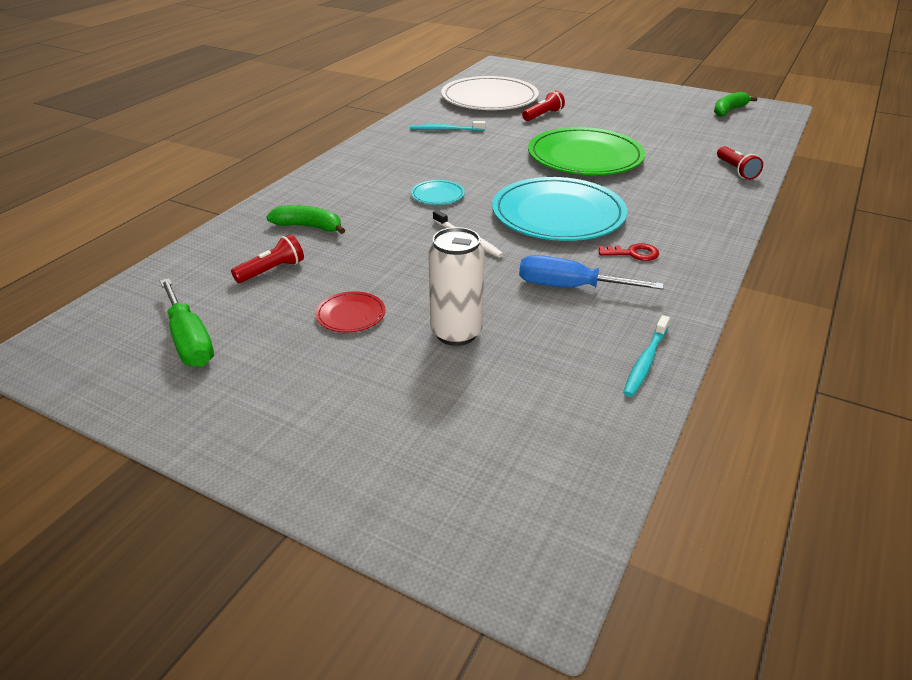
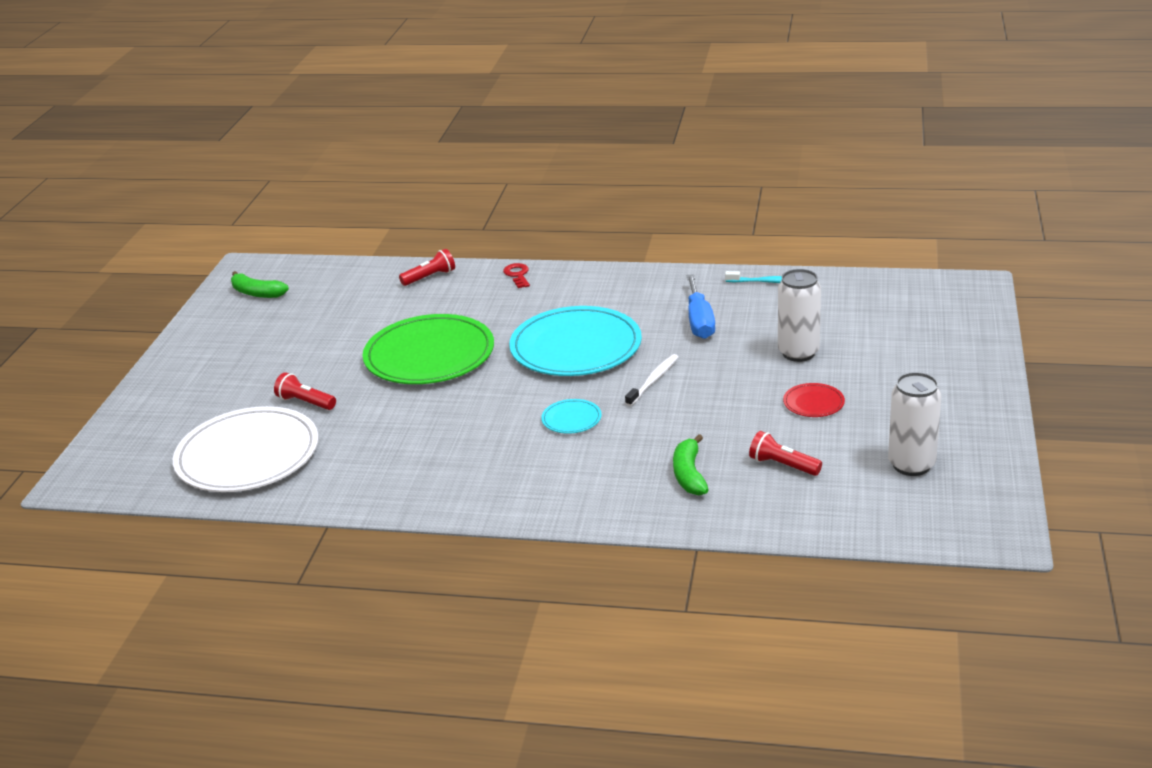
camera: 105 degrees left, 5 degrees down
(189, 340) = (911, 465): green screwdriver -> white can
(445, 130) = (380, 461): turquoise toothbrush -> none
(633, 253) = (627, 304): red key -> red key (517, 275)

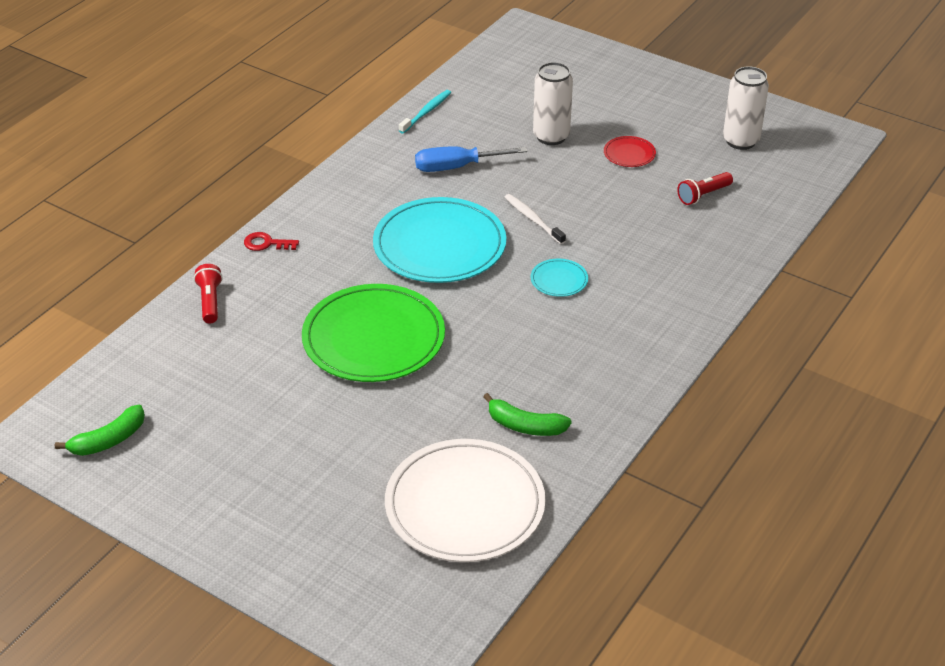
camera: 70 degrees left, 10 degrees up
(305, 402) = (394, 443): red flashlight -> none
(689, 474) = (685, 242): green banana -> green banana (525, 426)
(699, 321) = (457, 167): blue screwdriver -> blue screwdriver turned 150 degrees clockwise

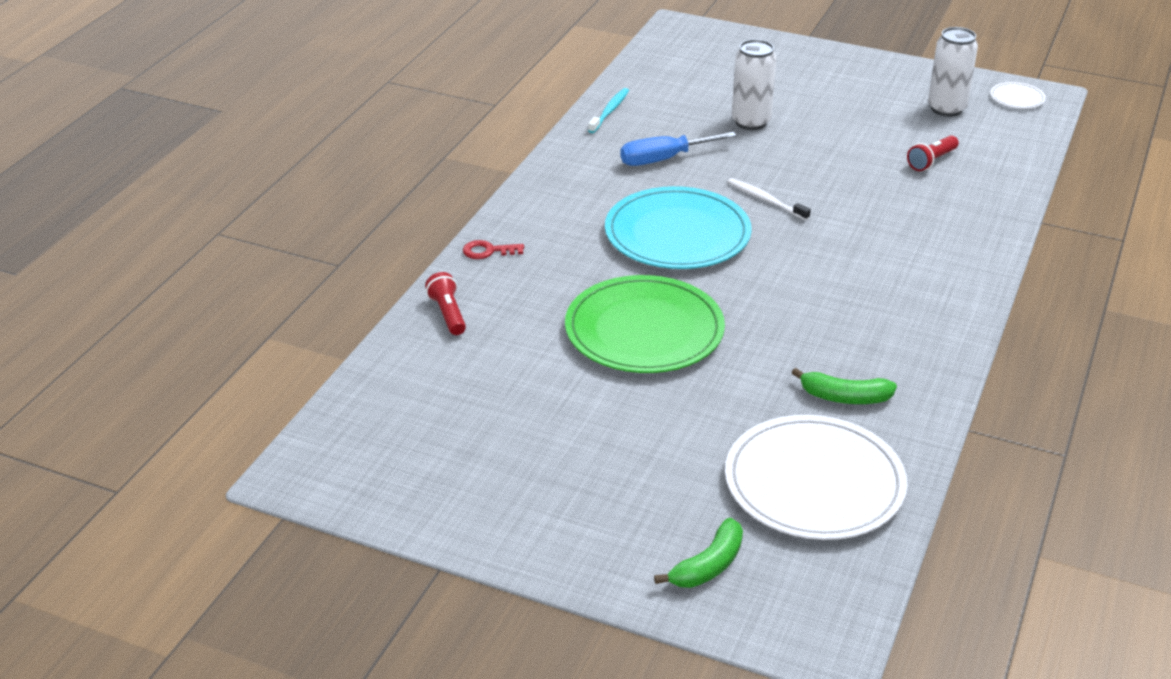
camera: 10 degrees left, 5 degrees down
(108, 440) = (387, 466): green banana -> green banana (708, 565)
(559, 280) = (818, 254): turquoise plate -> none
(629, 154) = (838, 130): red plate -> none
(813, 136) = (1017, 98): none -> white plate

